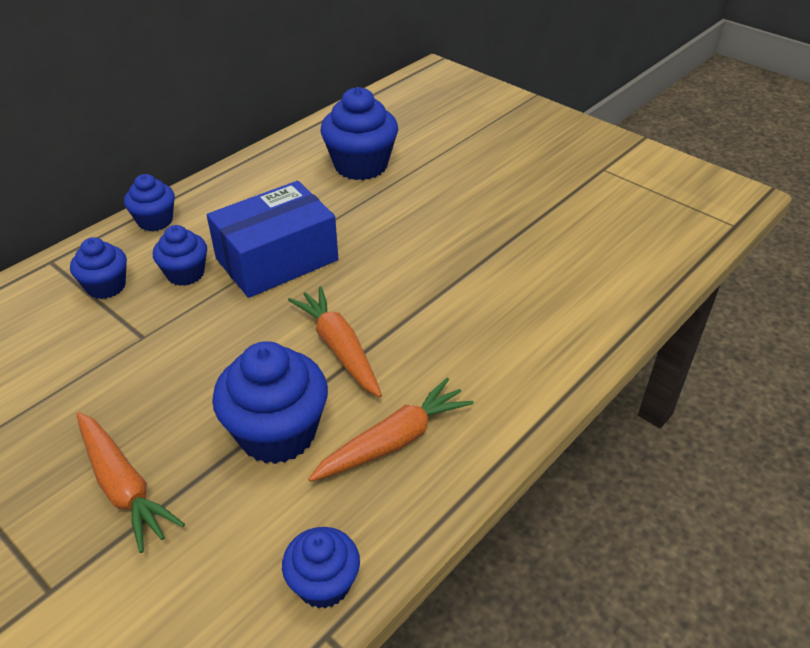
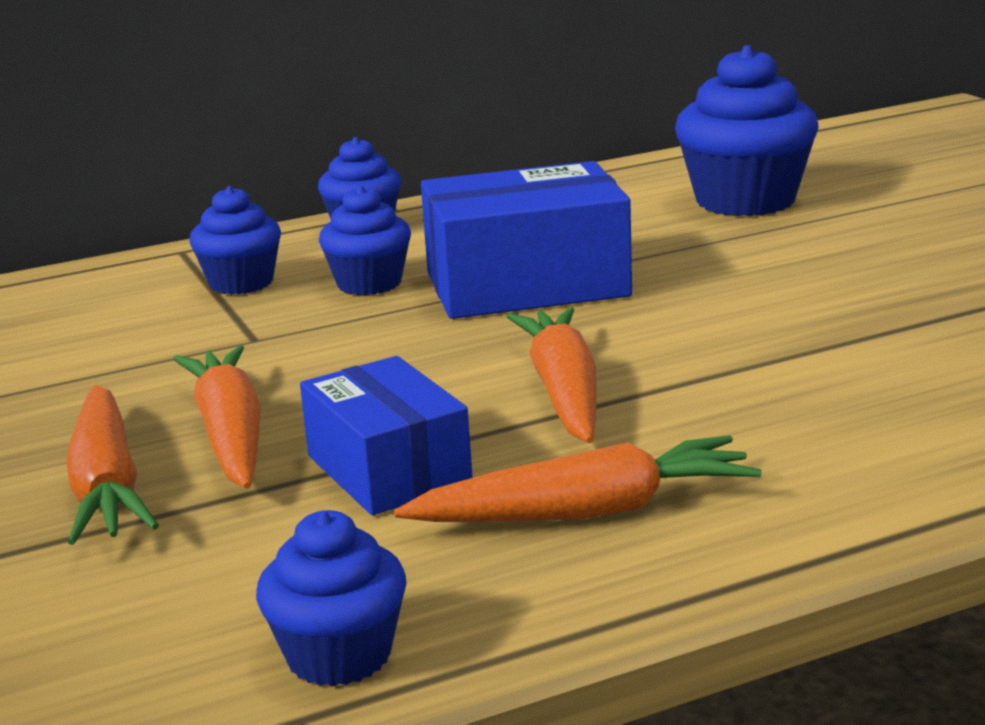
camera: 25 degrees right, 20 degrees down
(173, 425) = (230, 434): none -> orange carrot
(277, 433) = (389, 469): blue cupcake -> blue box

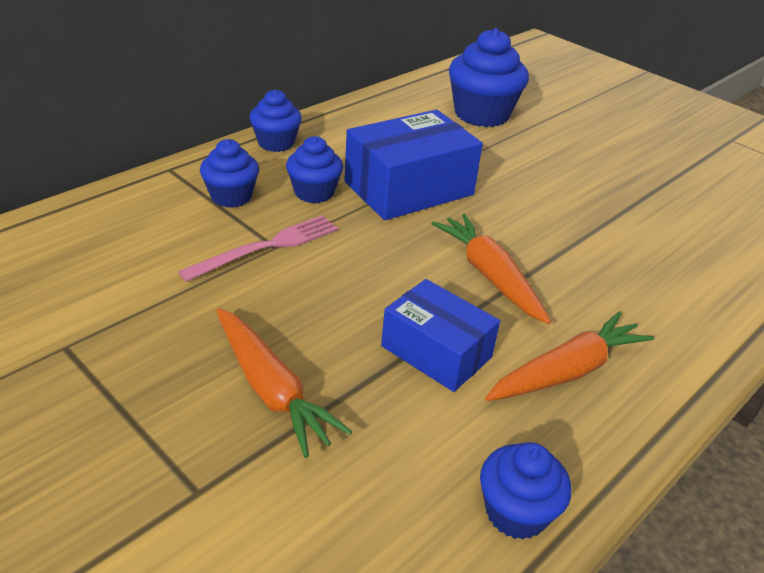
camera: 25 degrees left, 15 degrees up
(230, 434) = (319, 333): orange carrot -> none
(242, 338) = (267, 247): none -> pink fork

